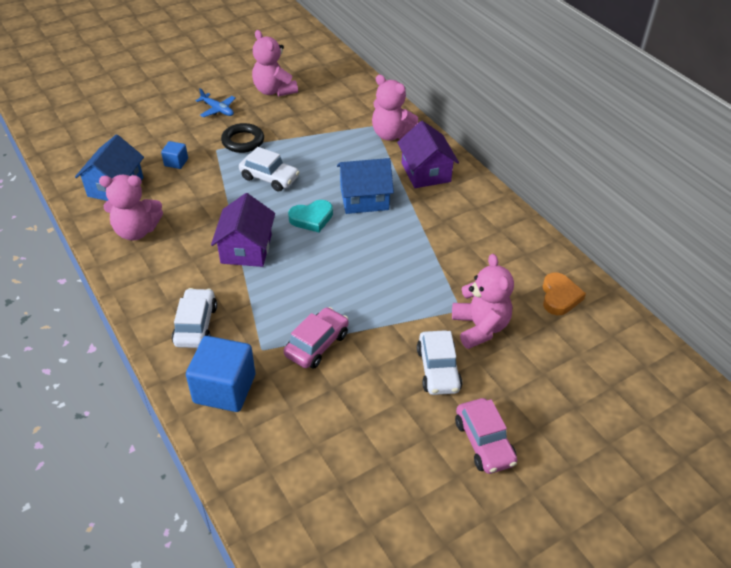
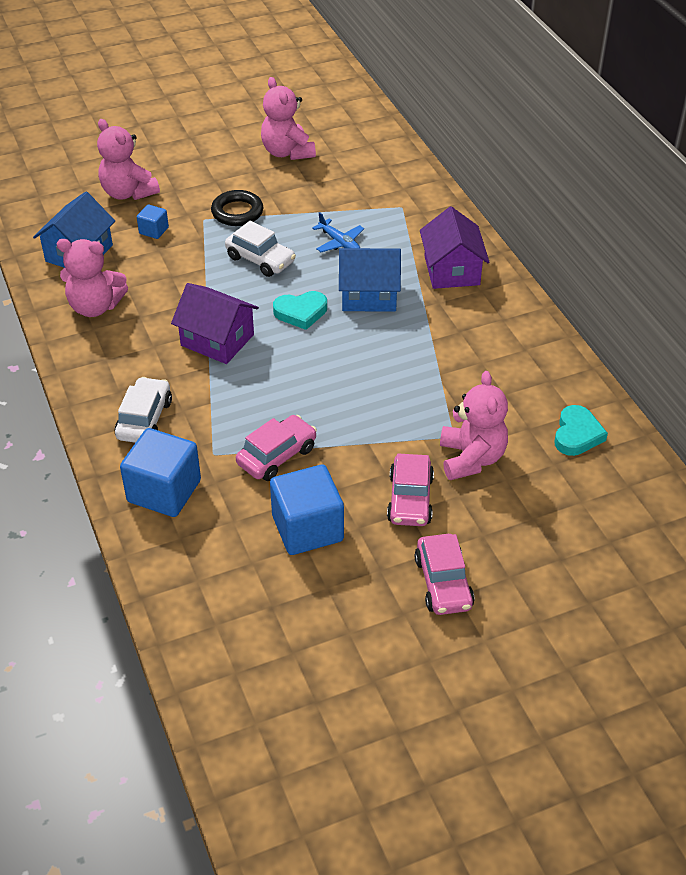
camera: 10 degrees right, 0 degrees up
(217, 110) = (214, 170): blue plane -> blue plane (339, 243)
(246, 249) = (217, 340): purple house -> purple house turned 75 degrees counterclockwise
(357, 407) = (307, 528): none -> blue cube
(392, 134) = (421, 220): pink teddy bear -> pink teddy bear (128, 193)
(438, 369) = (410, 499): white car -> pink car
(559, 297) = (577, 434): orange heart -> turquoise heart

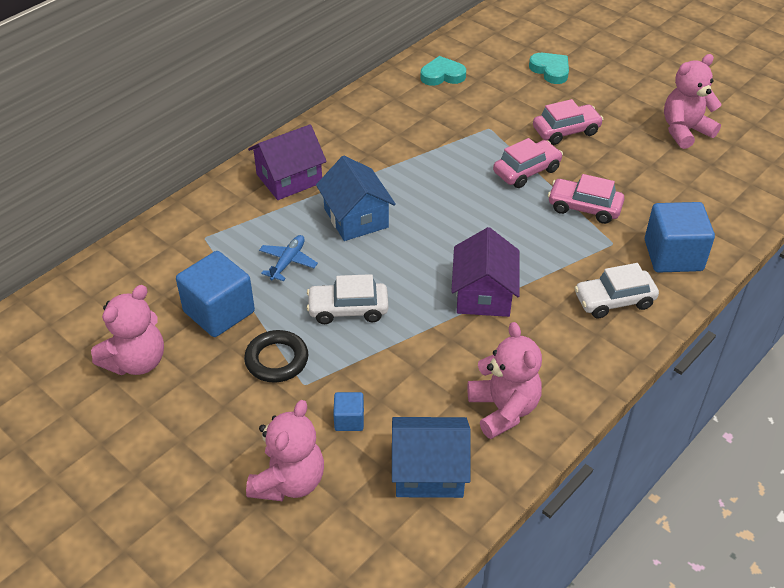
camera: 115 degrees left, 0 degrees up
(260, 260) = (348, 309): white car -> white car turned 105 degrees counterclockwise
(301, 312) = (408, 253): turquoise heart -> turquoise heart (550, 70)
(307, 528) = (635, 169): blue cube -> blue cube (219, 312)
(443, 583) = (621, 99): pink car -> pink car (526, 171)
(471, 458) = (504, 114): pink teddy bear -> pink teddy bear (684, 131)

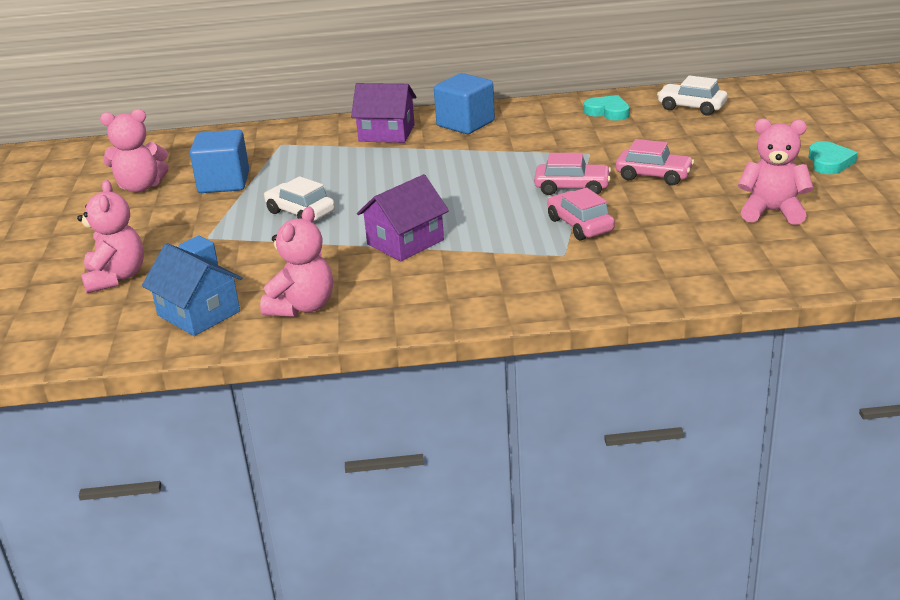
camera: 45 degrees right, 15 degrees down
(276, 360) = (213, 219): black ring -> none
(288, 262) = (308, 174): blue plane -> none
(289, 481) = (116, 277): pink teddy bear -> pink teddy bear turned 75 degrees counterclockwise
(356, 218) = (393, 169): blue house -> none
(550, 70) = (712, 135): turquoise heart -> turquoise heart (829, 162)
(614, 301) = (499, 287): white car -> white car (691, 107)
(673, 255) = (603, 282): blue cube -> blue cube (465, 123)

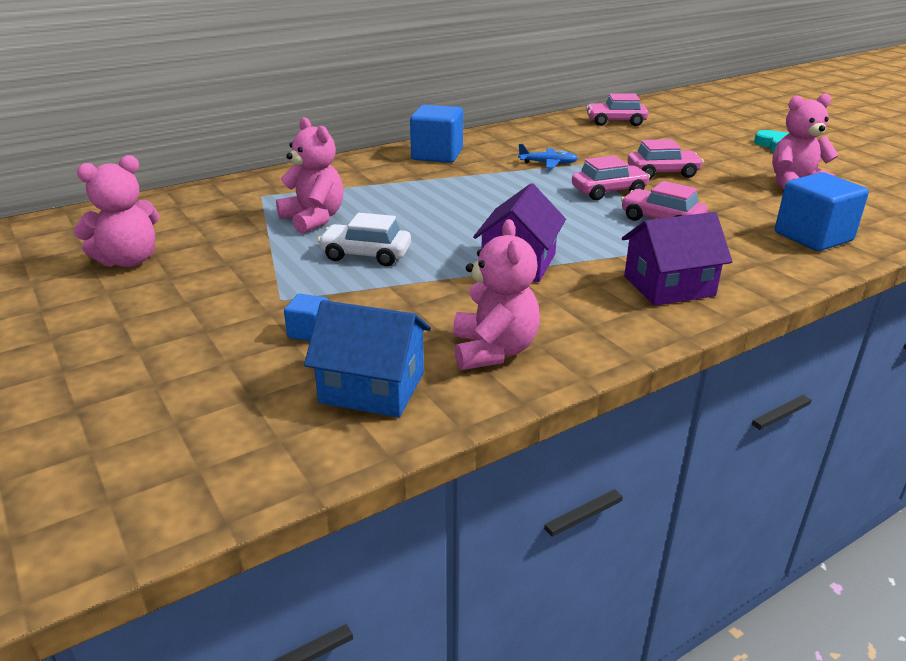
camera: 30 degrees left, 0 degrees up
(116, 277) = (205, 369): pink teddy bear -> pink teddy bear (313, 219)
(224, 182) = (236, 240): blue cube -> blue cube (813, 237)
(386, 133) = (368, 172): purple house -> purple house (668, 286)
(555, 148) = (548, 163): none -> blue plane
(608, 112) = (553, 132): turquoise heart -> none
(691, 107) = (615, 122): white car -> pink car

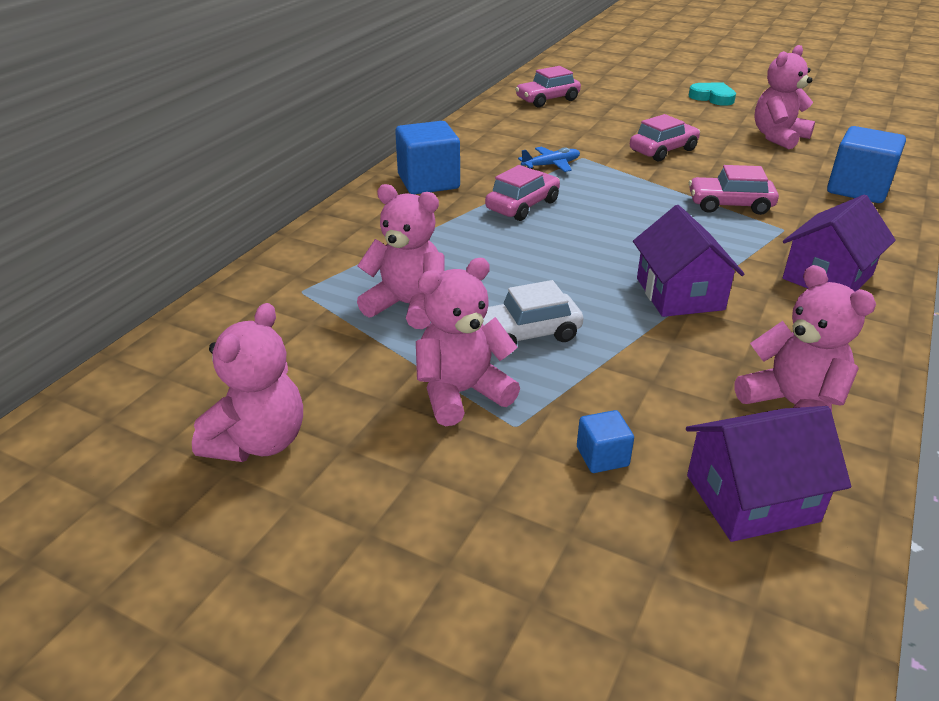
camera: 30 degrees left, 5 degrees up
(275, 273) = (461, 393): none -> pink teddy bear
(372, 387) = (751, 498): blue house -> purple house
(609, 191) = (646, 184): pink car -> pink car (522, 205)

